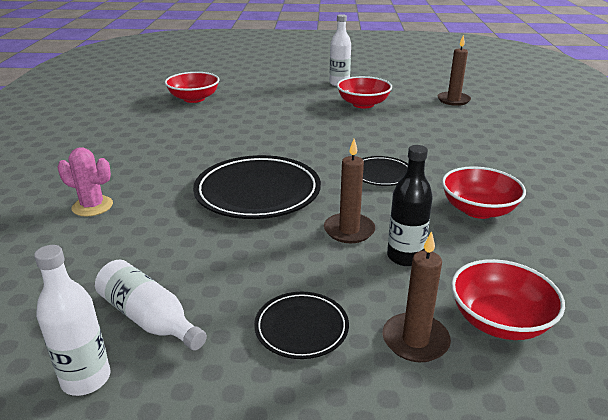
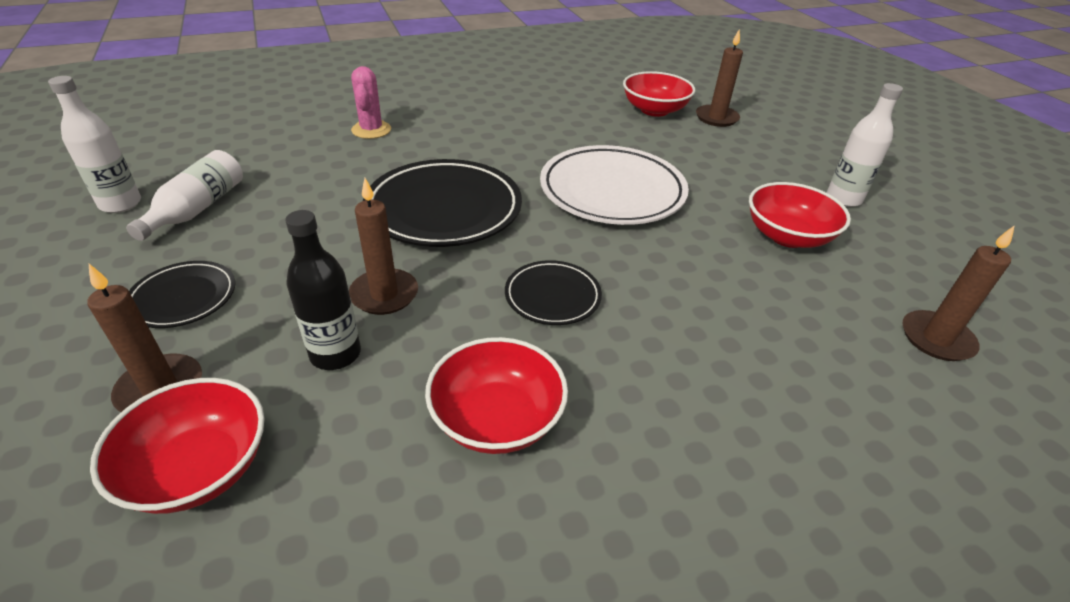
camera: 65 degrees right, 10 degrees up
(225, 86) = (716, 118): none -> brown candle
(283, 134) = (612, 191): none -> white plate

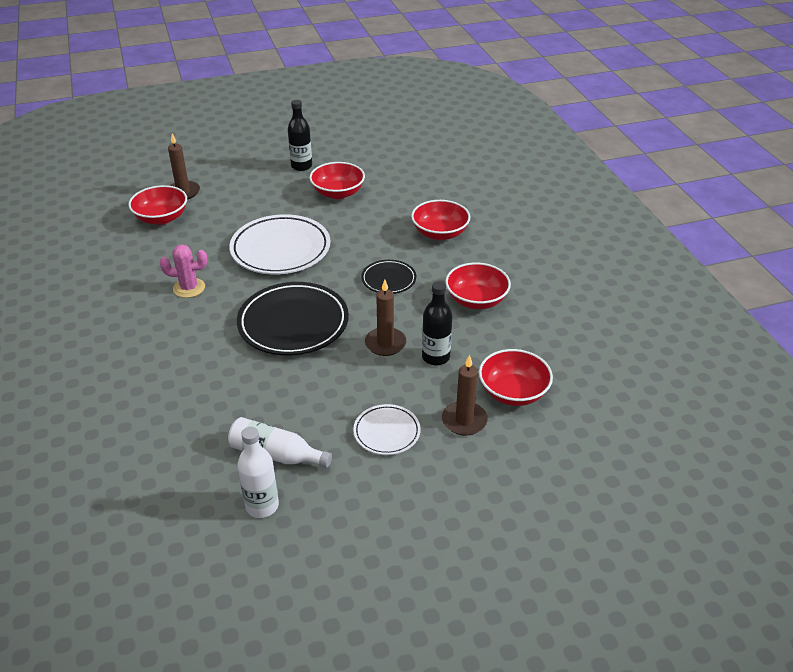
camera: 85 degrees left, 0 degrees up
(183, 298) = (387, 432): black plate -> white plate
(371, 130) = (157, 371): pink cactus -> pink cactus (189, 288)
(717, 366) = (440, 233): none -> red bowl
(843, 199) = (301, 166): white bottle -> black bottle
(936, 339) = (421, 171): brown candle -> none

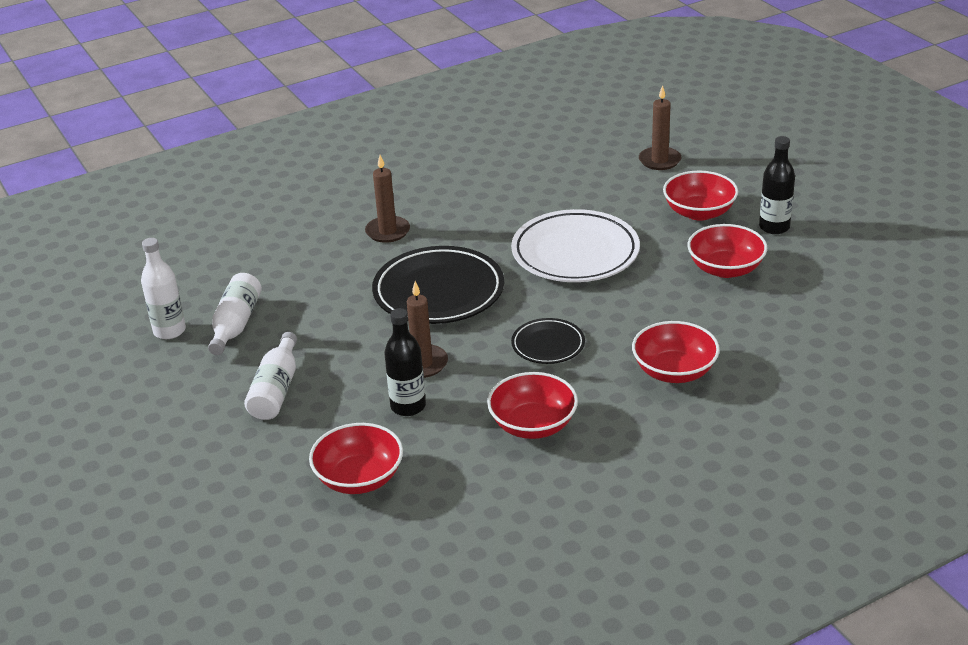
camera: 80 degrees right, 5 degrees down
(161, 218) = (599, 161): red bowl -> red bowl (699, 212)
(189, 288) = (477, 211): pink cactus -> none
(387, 432) = (276, 390): white plate -> white bottle
(464, 420) = (303, 444): brown candle -> brown candle (388, 231)

